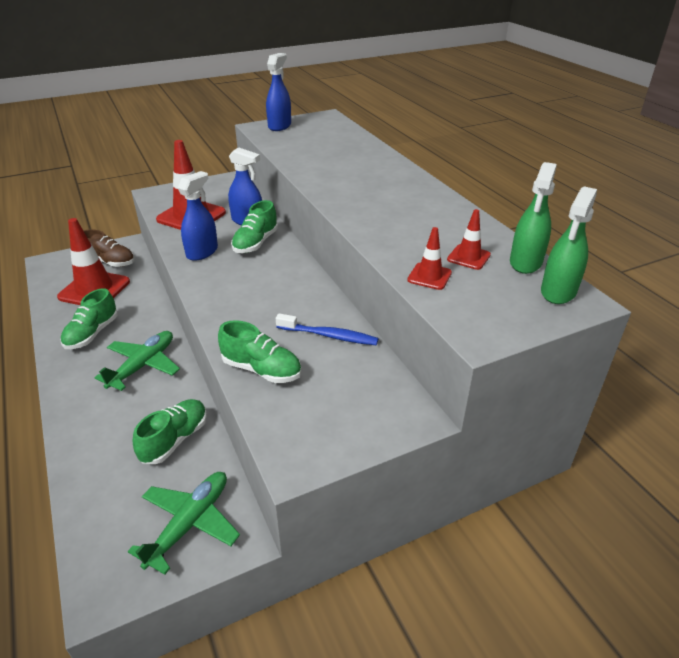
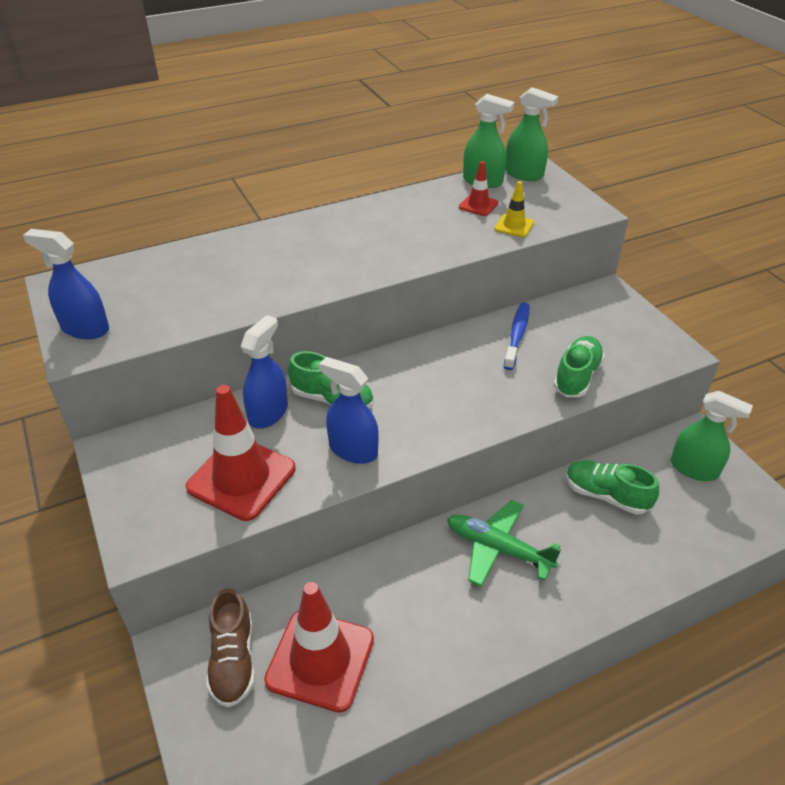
camera: 90 degrees left, 5 degrees up
(92, 333) = (437, 627): green shoe -> none
(110, 262) = (233, 660): brown shoe -> brown shoe turned 150 degrees clockwise
(190, 523) = (694, 469): green plane -> green spray bottle
(429, 276) = (514, 226): red traffic cone -> yellow traffic cone

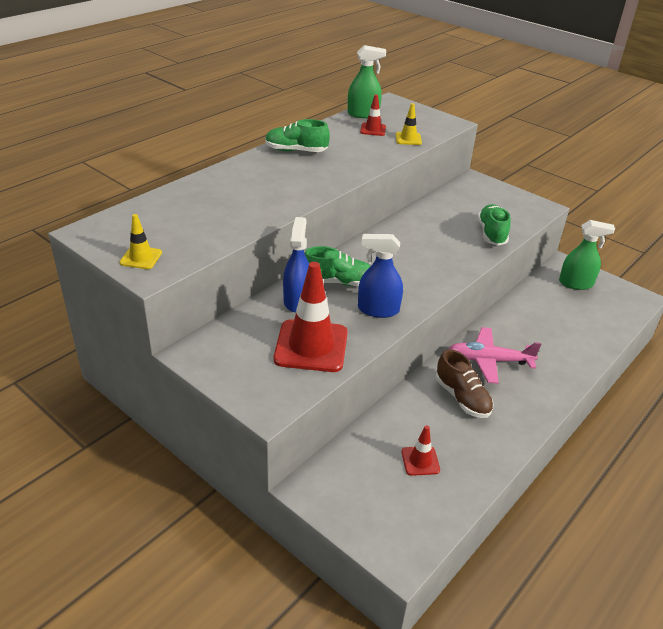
camera: 25 degrees left, 5 degrees down
(85, 328) = (141, 258): blue spray bottle -> yellow traffic cone
(233, 660) = (359, 481): brown shoe -> brown shoe (462, 398)
(320, 660) = (420, 461): red traffic cone -> red traffic cone, size x0.49
(497, 549) = (489, 361): green plane -> pink plane
(517, 335) = (434, 216): blue toothbrush -> none
(524, 174) = (388, 106): green spray bottle -> none
(606, 495) = (534, 312): green shoe -> green shoe (296, 151)

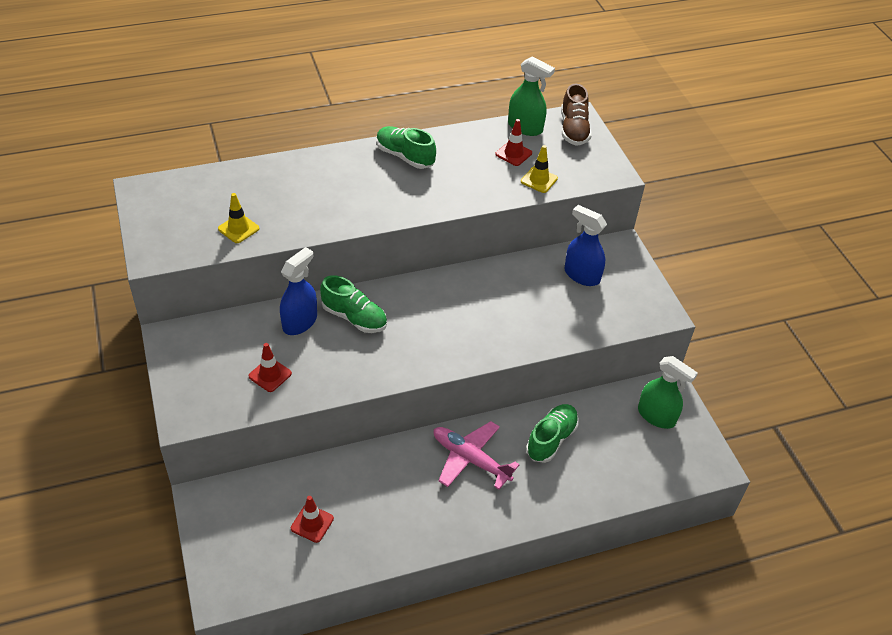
camera: 30 degrees right, 10 degrees up
(141, 258) = (160, 236): yellow traffic cone -> yellow traffic cone (238, 229)
(311, 346) = (270, 375): red traffic cone -> red traffic cone, size x0.49
(378, 310) = (362, 364): blue spray bottle -> blue spray bottle (581, 275)
(462, 398) = (406, 484): brown shoe -> brown shoe (573, 129)
(491, 234) = (565, 325): green shoe -> green shoe (551, 439)

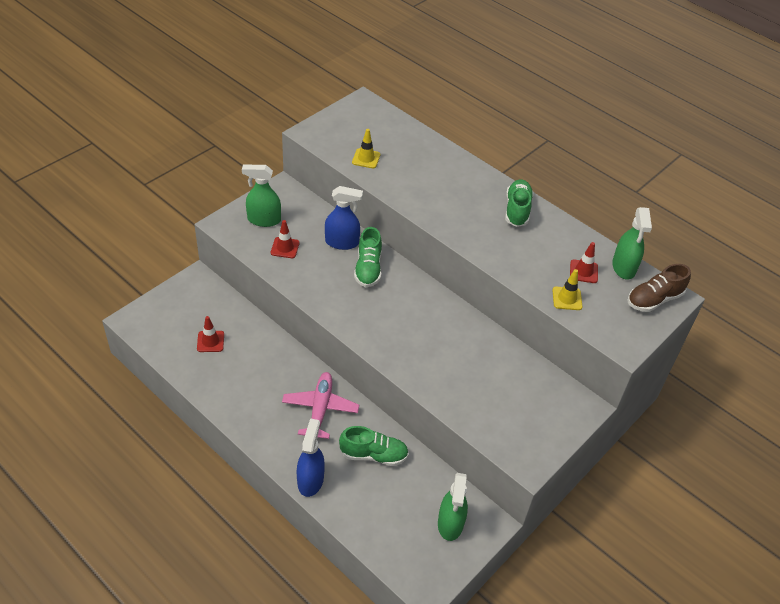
camera: 60 degrees right, 0 degrees up
(209, 376) = (264, 220): none -> green spray bottle
(581, 275) = (525, 389): blue spray bottle -> blue spray bottle (310, 480)

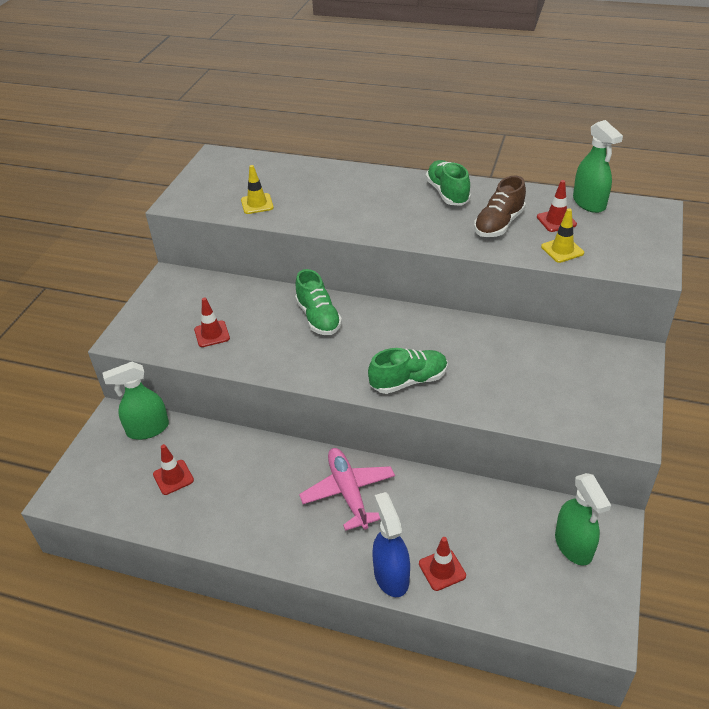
camera: 20 degrees left, 5 degrees down
(264, 220) = (168, 316): green spray bottle -> green spray bottle (147, 429)
(342, 242) = (272, 304): blue spray bottle -> none
(347, 493) = (442, 569): none -> red traffic cone
(373, 455) = (440, 513): green shoe -> green shoe (409, 381)
(654, 299) = (641, 219): brown shoe -> brown shoe (499, 224)

